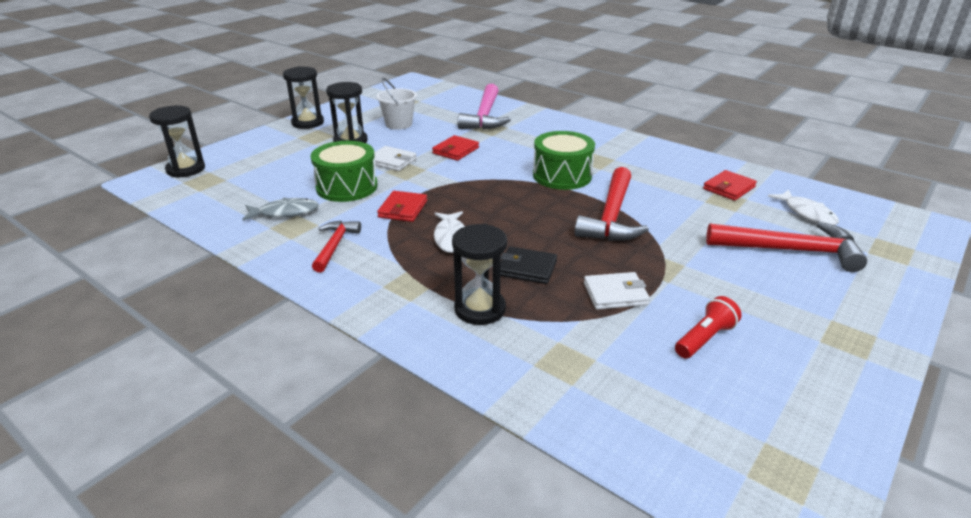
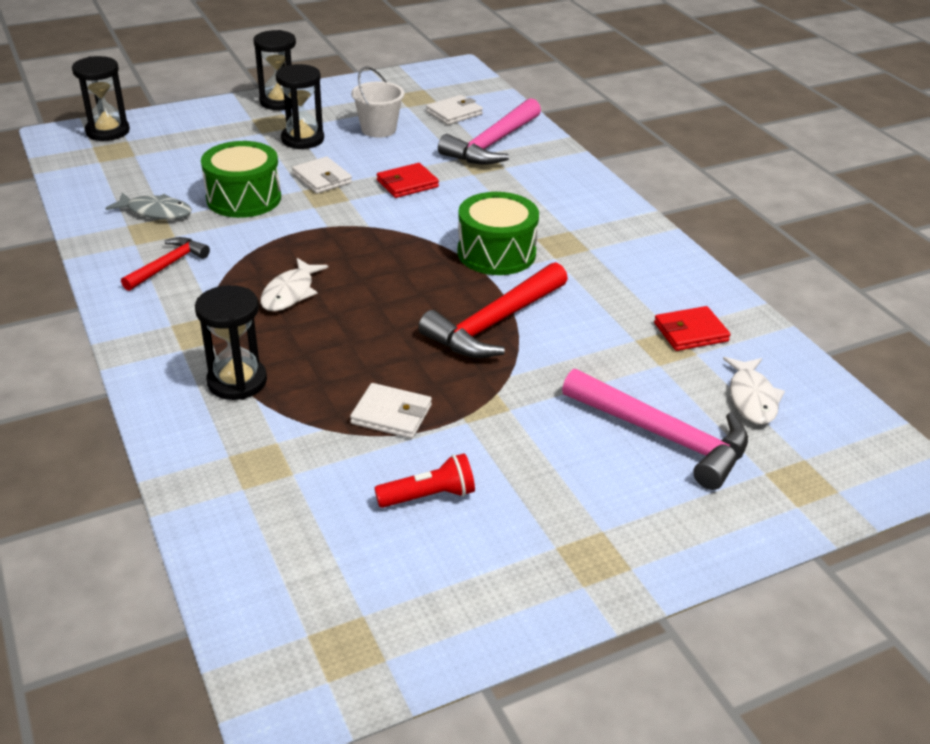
camera: 25 degrees right, 5 degrees up
(403, 209) = (274, 243): red wallet -> none
(439, 105) = (454, 113): none -> white wallet
(527, 268) = (331, 354): black wallet -> none
(790, 250) = (663, 436): red hammer -> pink hammer

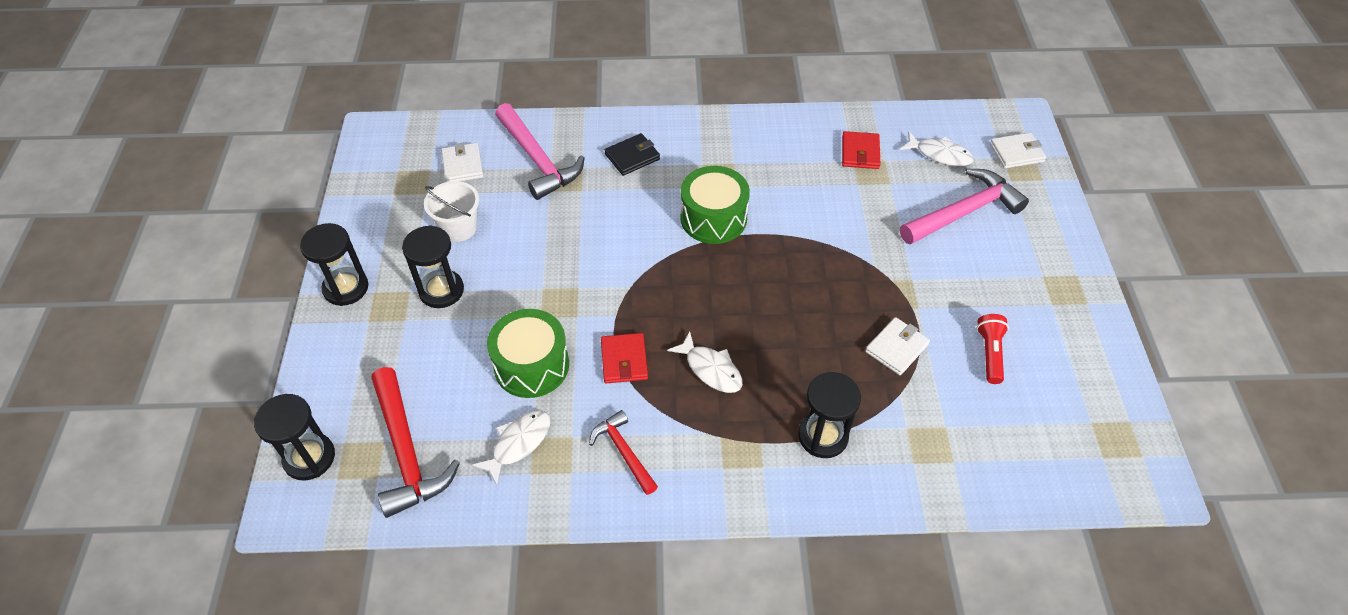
camera: 65 degrees left, 15 degrees up
(156, 212) = (518, 443): grey fish -> white fish
(322, 178) = (528, 296): white wallet -> white wallet (1016, 153)
(407, 184) = (573, 239): red wallet -> red wallet (624, 360)
(494, 323) = (808, 252): red hammer -> red hammer (406, 452)
(542, 189) = (632, 157): none -> black wallet

